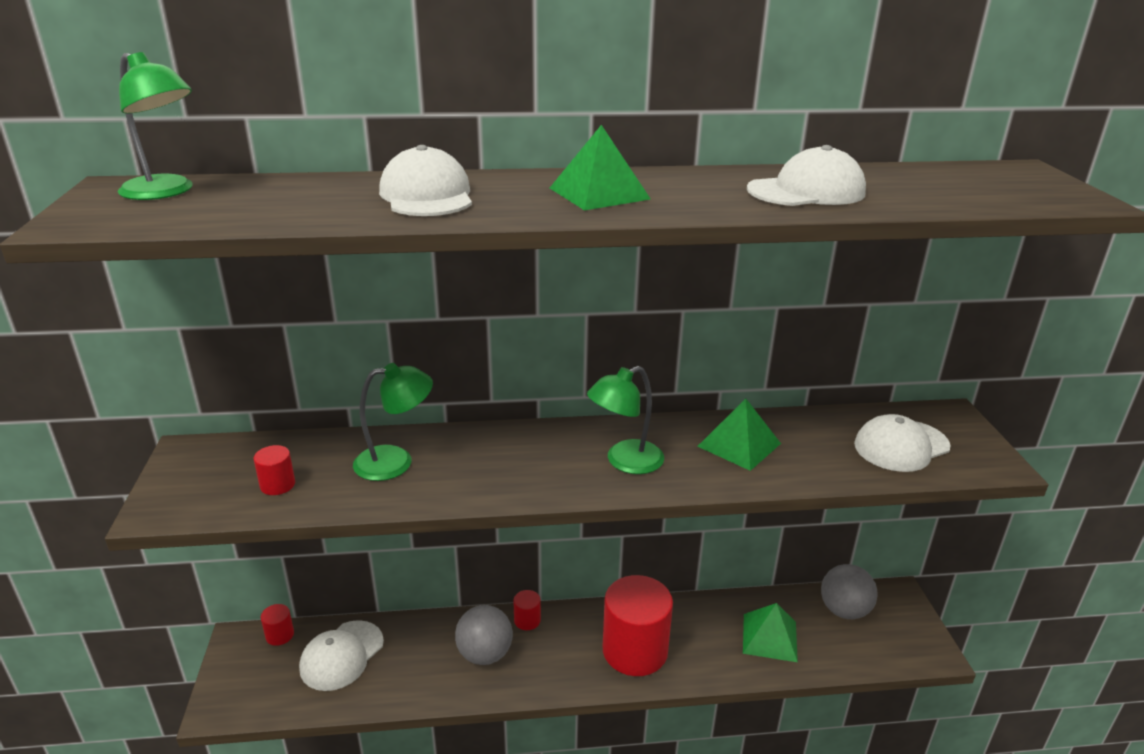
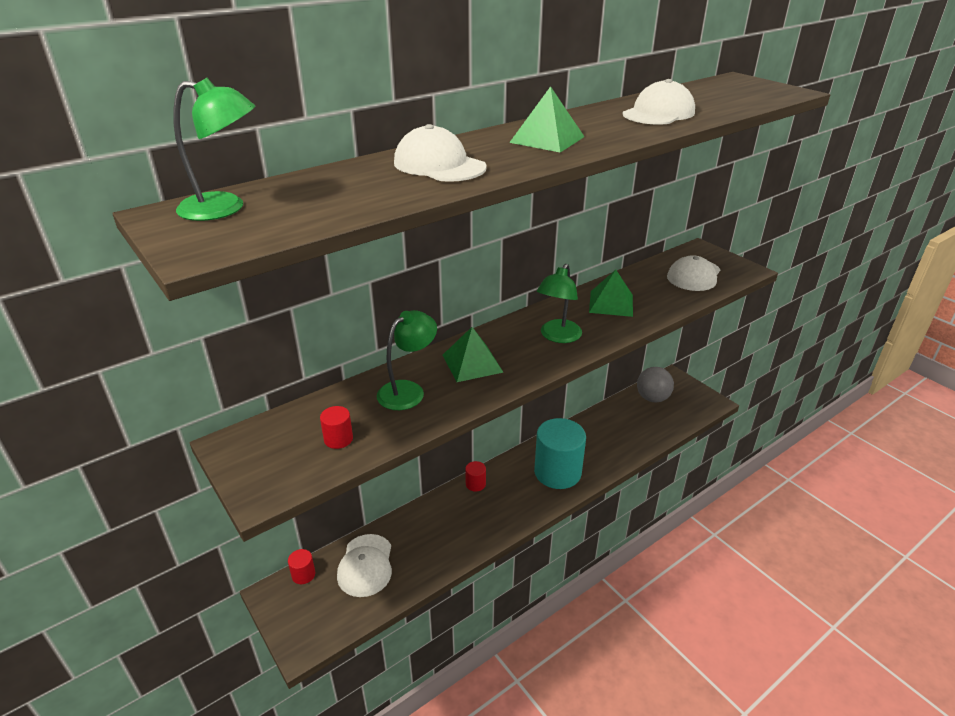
camera: 30 degrees left, 5 degrees up
(485, 654) = (466, 517): grey ball -> none
(635, 650) = (557, 472): red cylinder -> turquoise cylinder
(769, 637) = (626, 430): green pyramid -> green pyramid (472, 363)

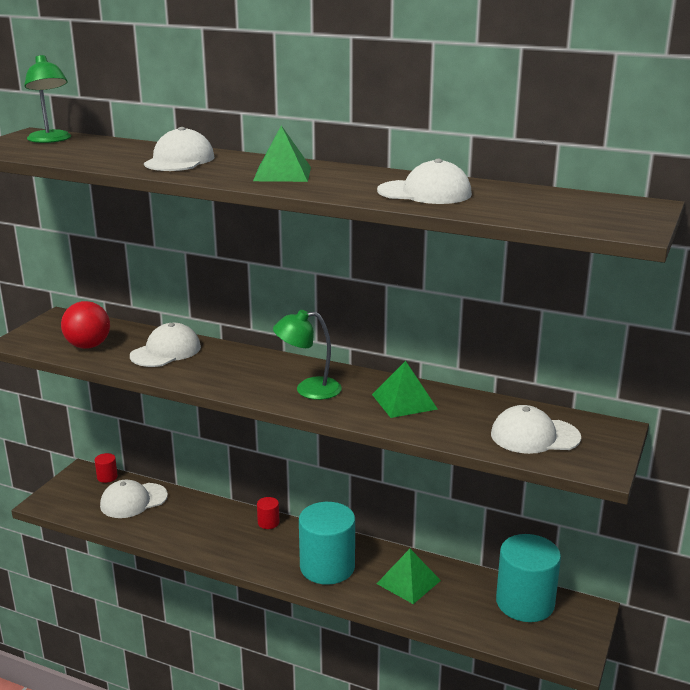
camera: 60 degrees right, 10 degrees down
(338, 439) = (88, 346): red cylinder -> red ball
(408, 390) = (166, 351): green lamp -> white cap
(472, 363) = (227, 364): green pyramid -> green pyramid (408, 582)
(652, 398) = (525, 603): grey ball -> turquoise cylinder

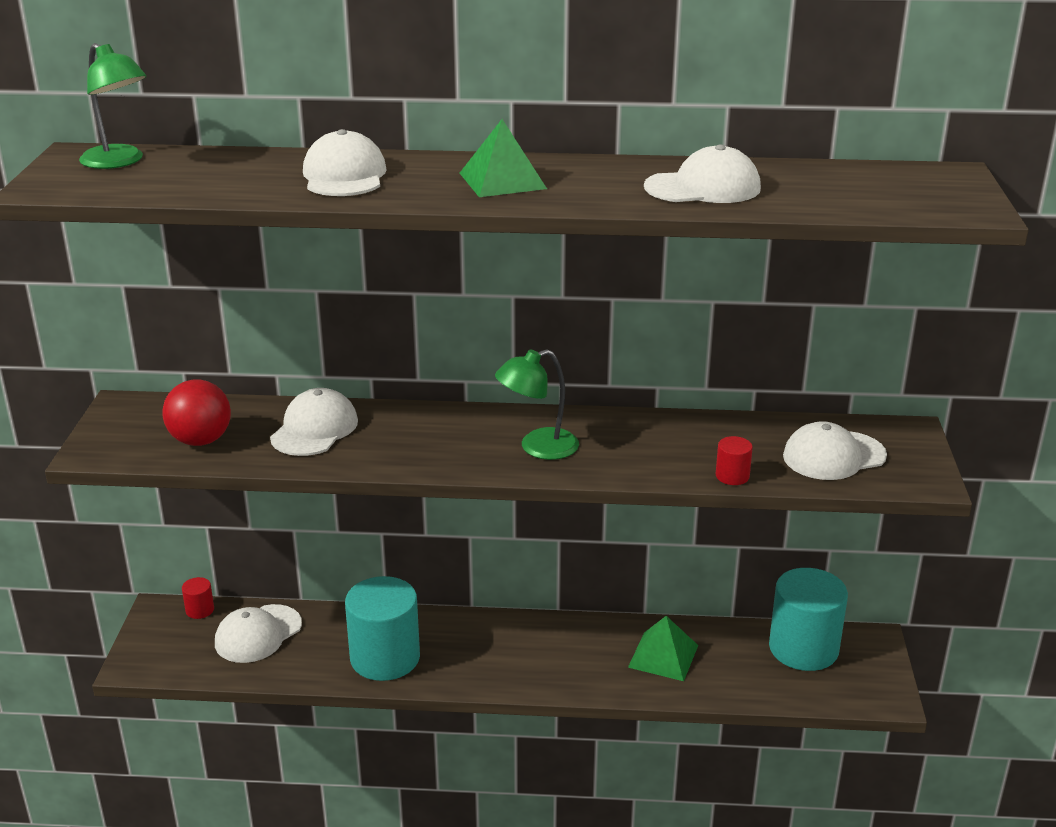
camera: 20 degrees left, 5 degrees up
(268, 522) = (453, 622): red cylinder -> red cylinder (732, 476)
(327, 567) = (559, 661): turquoise cylinder -> turquoise cylinder (385, 658)
(404, 401) = (661, 441): green pyramid -> none

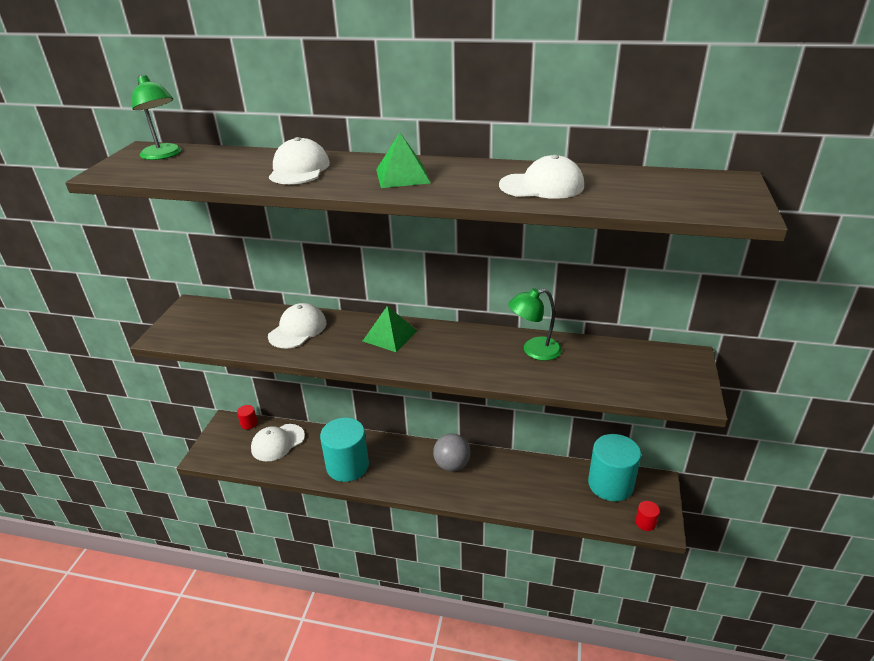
camera: 10 degrees right, 5 degrees up
(201, 440) = (227, 333): red ball -> none
(538, 447) = (433, 352): green lamp -> green lamp (534, 350)
(554, 642) = (452, 465): none -> grey ball
(663, 656) = (518, 481): green pyramid -> green pyramid (390, 335)
(732, 476) = (558, 384): red cylinder -> red cylinder (645, 522)
(834, 456) = (632, 373): white cap -> none

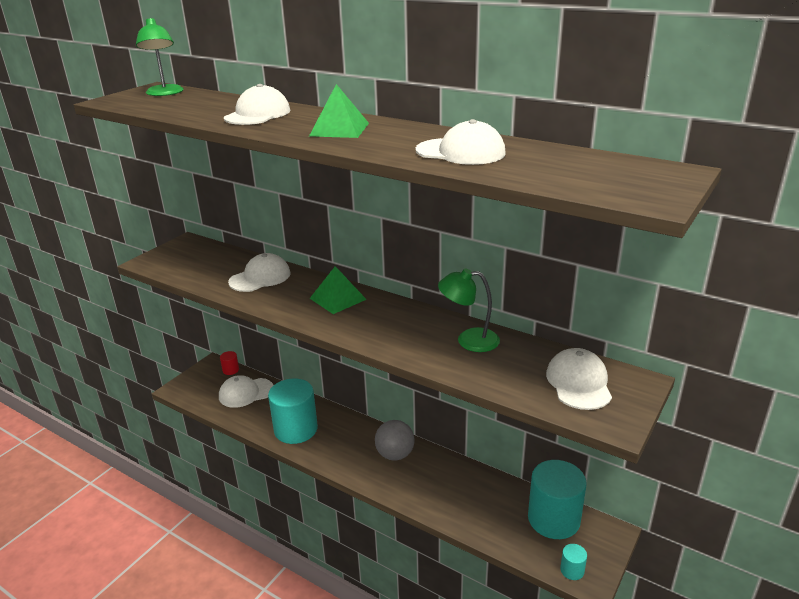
camera: 20 degrees right, 5 degrees down
(645, 522) = (572, 570): red cylinder -> turquoise cylinder
(646, 369) = (578, 383): none -> white cap

